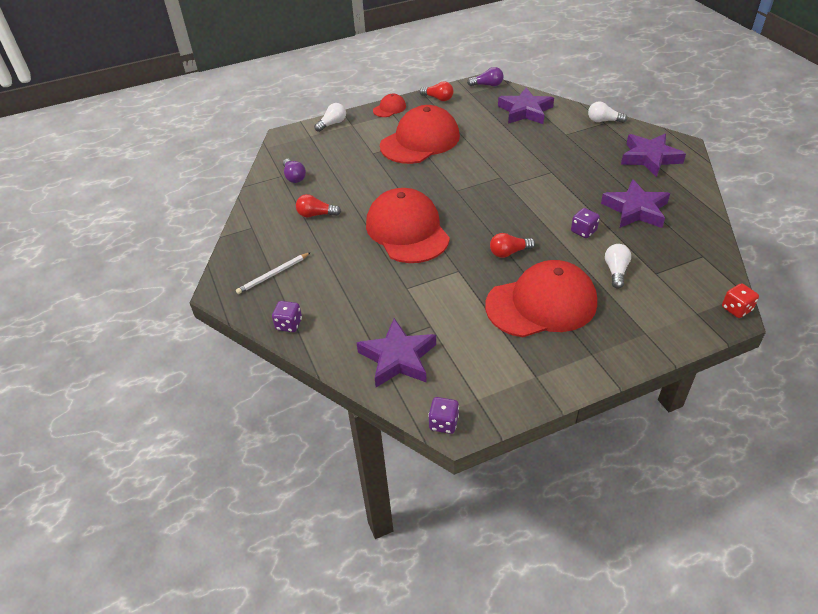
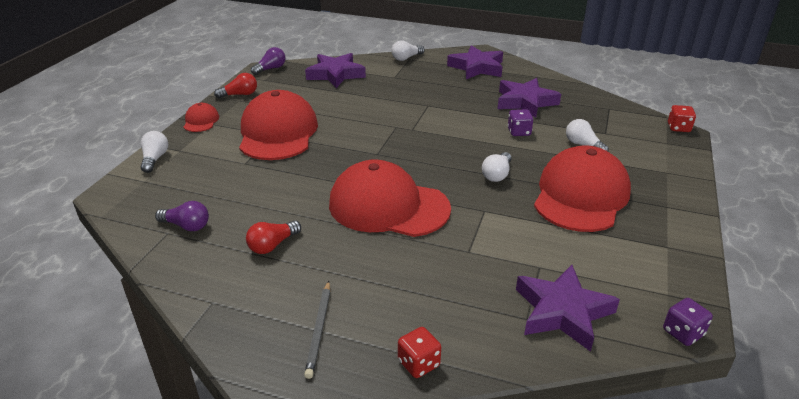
camera: 50 degrees left, 10 degrees down
(273, 274) = (319, 329): white pencil -> grey pencil
(289, 324) = (418, 363): purple dice -> red dice
(509, 252) = (497, 175): red light bulb -> white light bulb

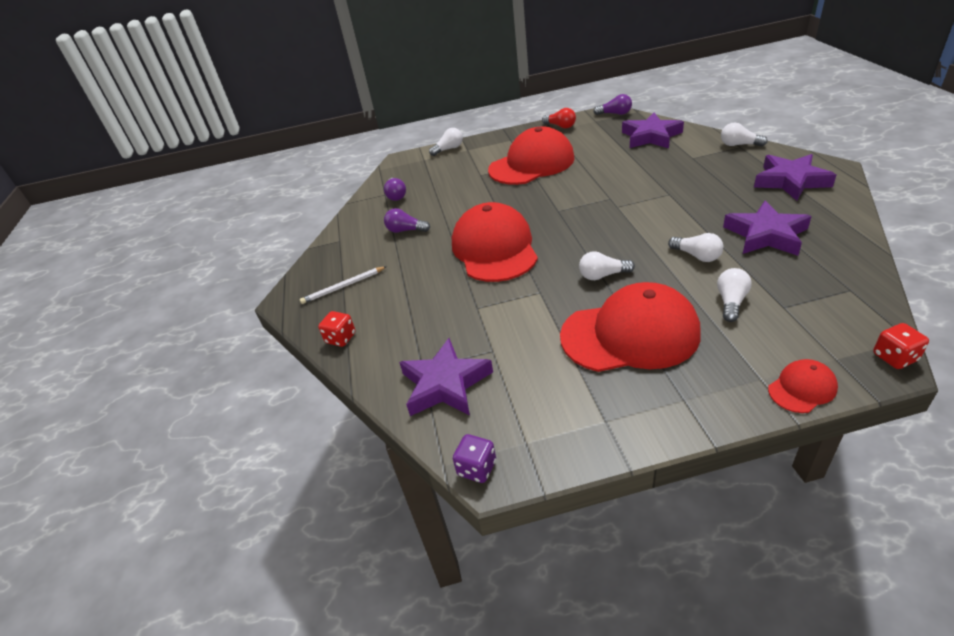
camera: 65 degrees right, 5 degrees up
(201, 121) = (509, 135): red cap -> red cap (802, 388)
(272, 245) = (405, 230): red light bulb -> purple light bulb
(319, 329) = (343, 286): grey pencil -> white pencil
(519, 132) = (697, 256): purple dice -> white light bulb

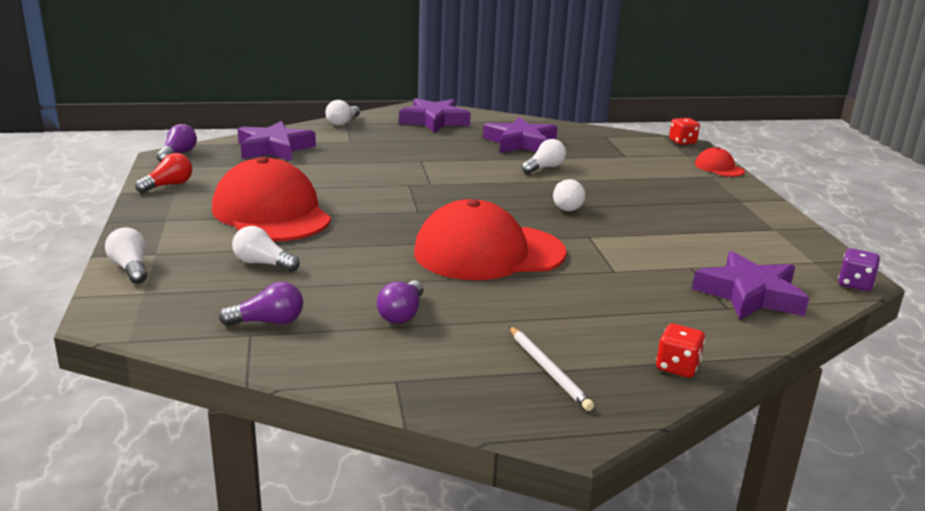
camera: 95 degrees left, 15 degrees down
(630, 334) = (661, 207): red cap -> none
(731, 302) = (617, 168): white light bulb -> white light bulb (263, 264)

